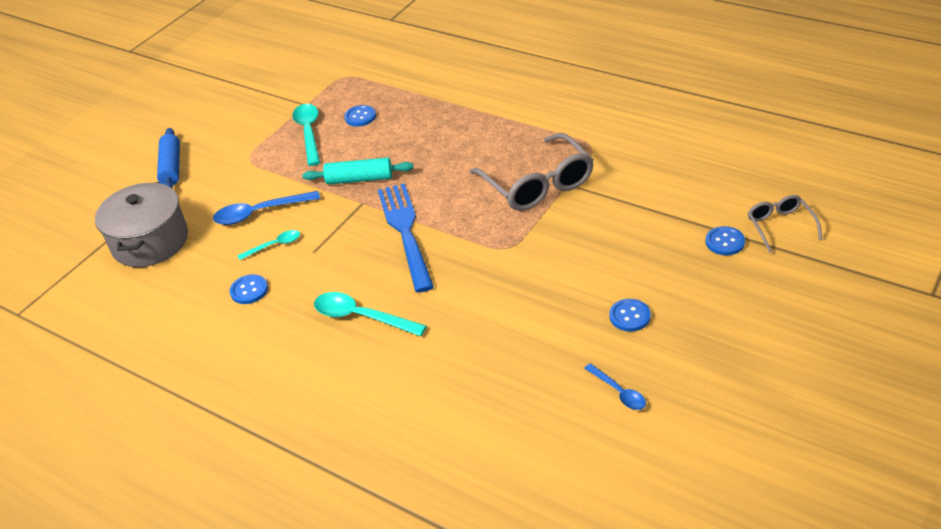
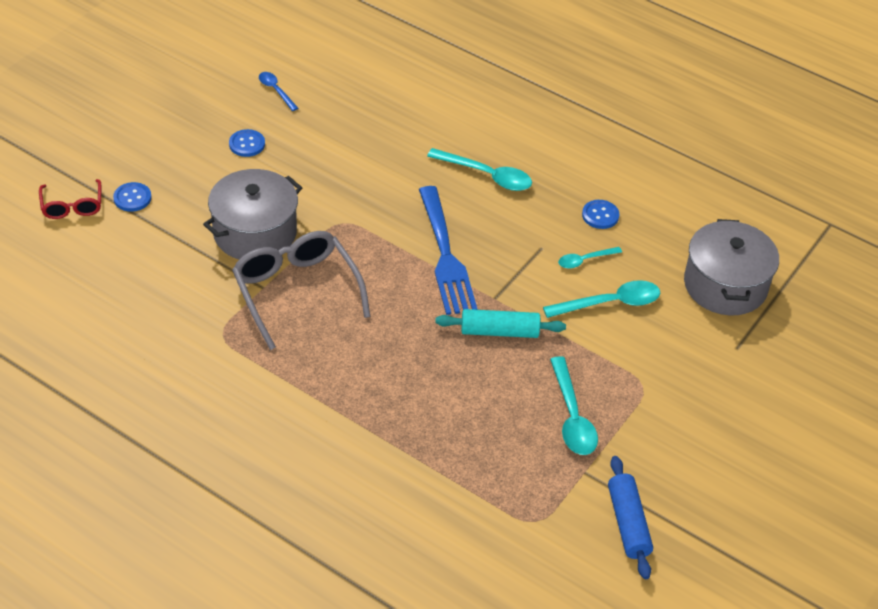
camera: 175 degrees right, 5 degrees up
(171, 167) = (741, 388): blue rolling pin -> blue rolling pin (628, 523)
(260, 213) = (609, 303): blue spoon -> turquoise spoon
(360, 117) = (505, 433): blue button -> none
(590, 227) = (255, 233): none -> grey pot
(780, 227) = (72, 205): grey glasses -> red glasses

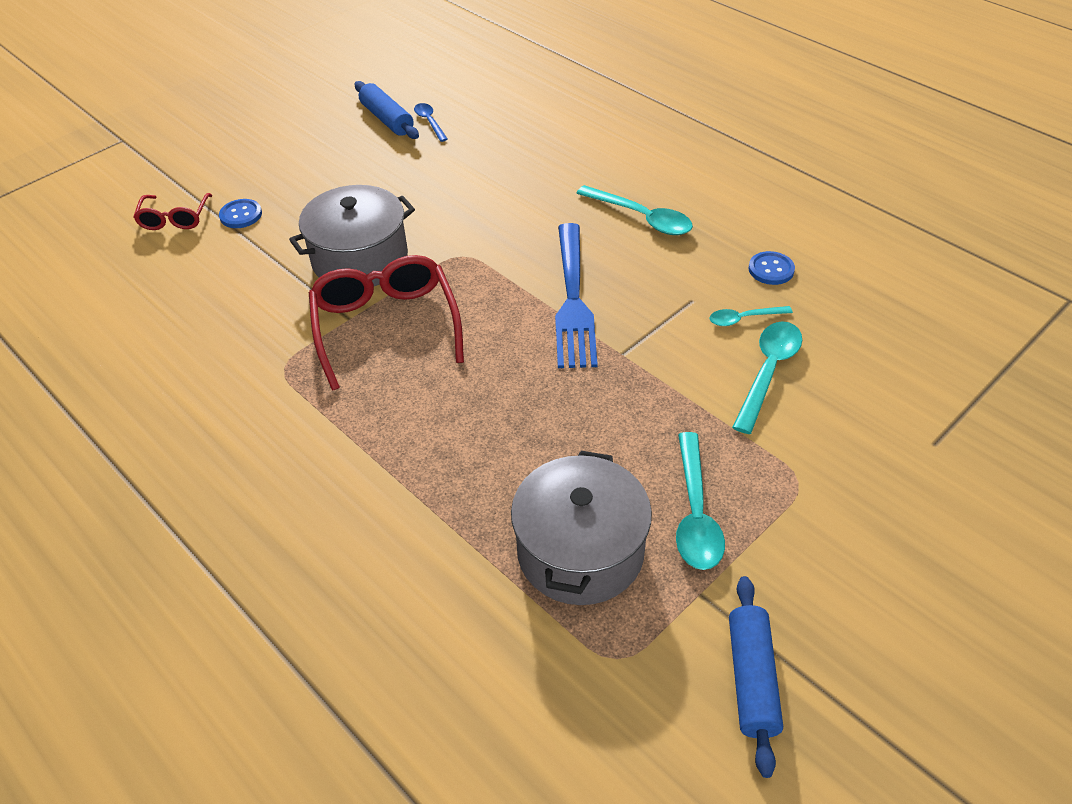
camera: 15 degrees right, 0 degrees up
(235, 90) = (387, 119): none -> blue rolling pin
(247, 144) = (382, 170): blue button -> none
(297, 292) = (386, 327): grey glasses -> red glasses
(499, 331) = (620, 394): turquoise rolling pin -> none
(609, 303) = (768, 372): turquoise spoon -> turquoise spoon turned 60 degrees counterclockwise
(725, 285) = (924, 363): grey pot -> grey pot (580, 551)

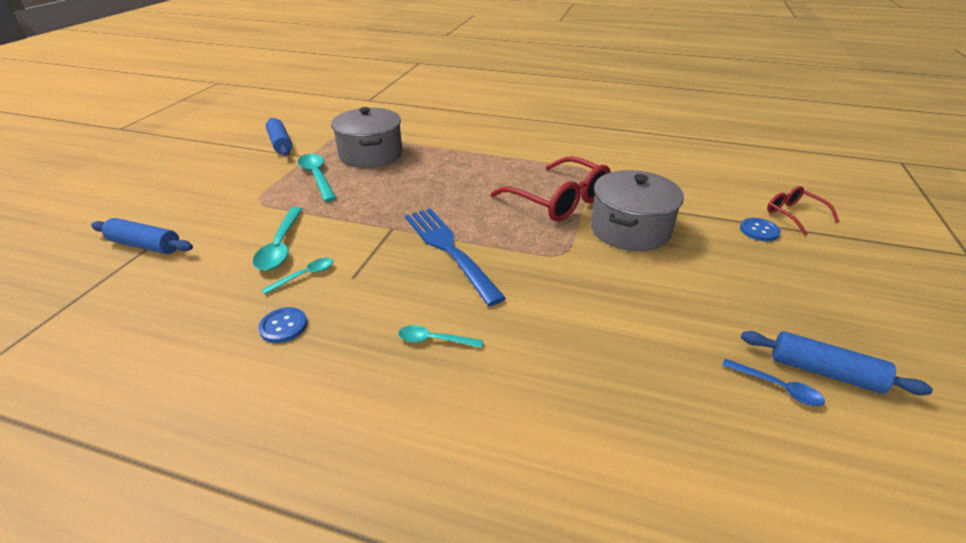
camera: 150 degrees right, 10 degrees down
(641, 218) = (434, 340): turquoise spoon -> turquoise spoon, size x0.59
(951, 436) = (145, 245): none -> blue rolling pin

